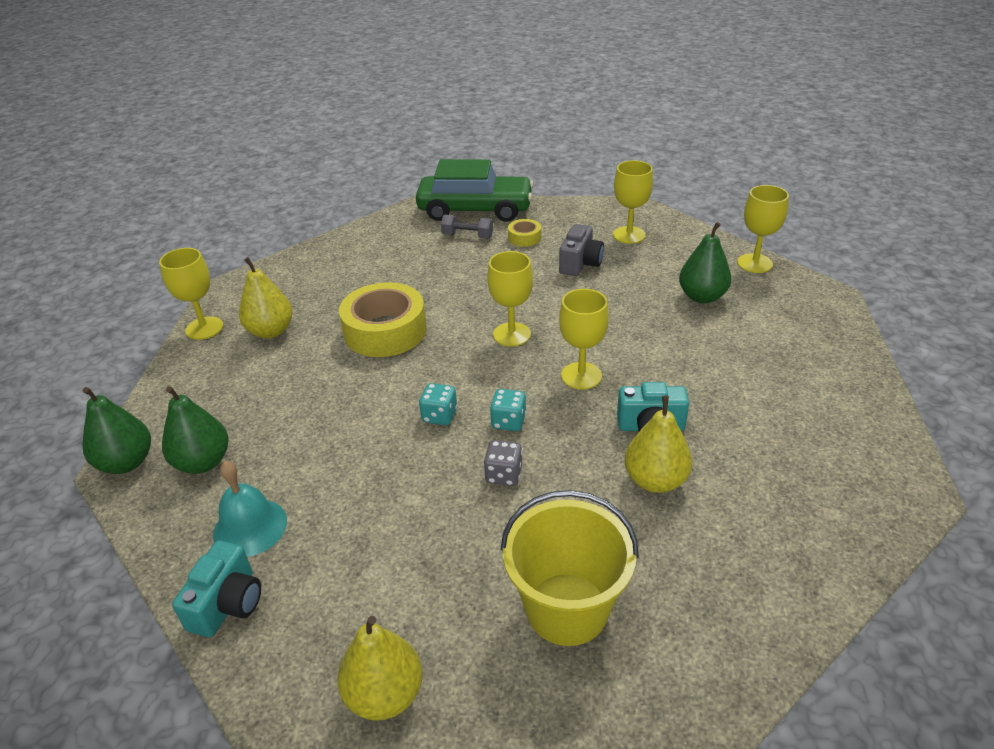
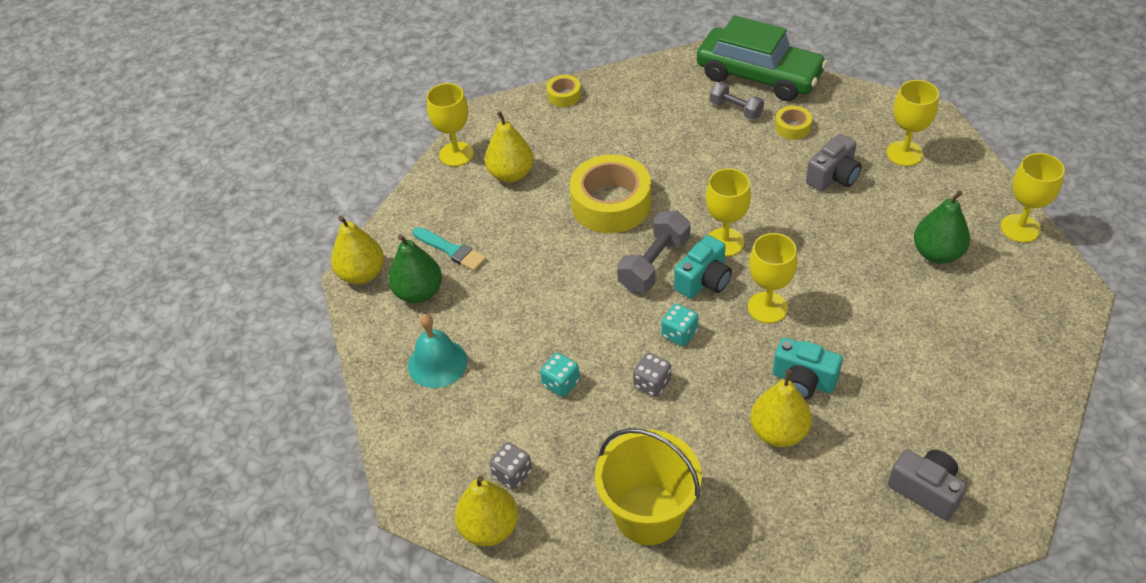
camera: 25 degrees right, 10 degrees up
(126, 462) = (362, 274): green pear -> yellow pear
(227, 604) = (404, 421): turquoise camera -> turquoise camera (704, 280)
(228, 412) = (451, 250): none -> turquoise brush
(300, 259) = (564, 95): none -> yellow tape
(388, 619) = (512, 474): none -> grey dice
(439, 416) = (623, 309): turquoise dice -> turquoise dice (561, 383)
(452, 369) = (654, 264): none -> grey dumbbell
(824, 488) = (926, 490): none -> grey camera

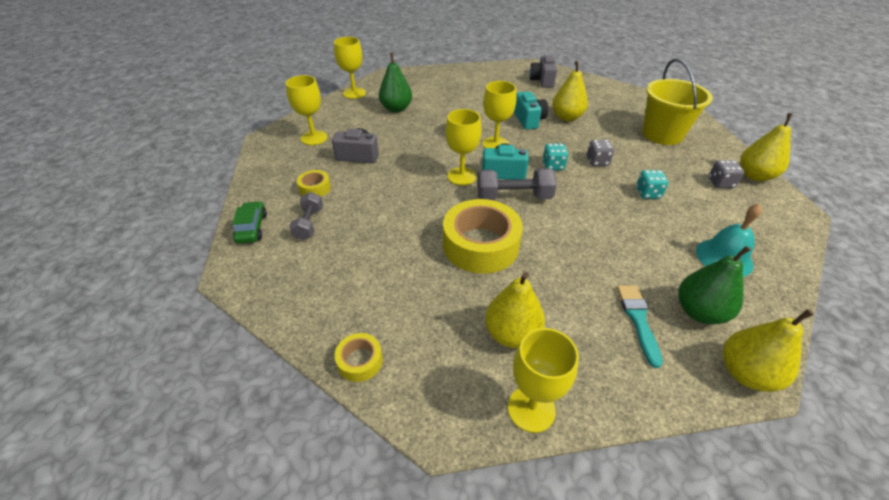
camera: 130 degrees left, 5 degrees down
(759, 76) = (252, 228): green car -> green car, size x0.45

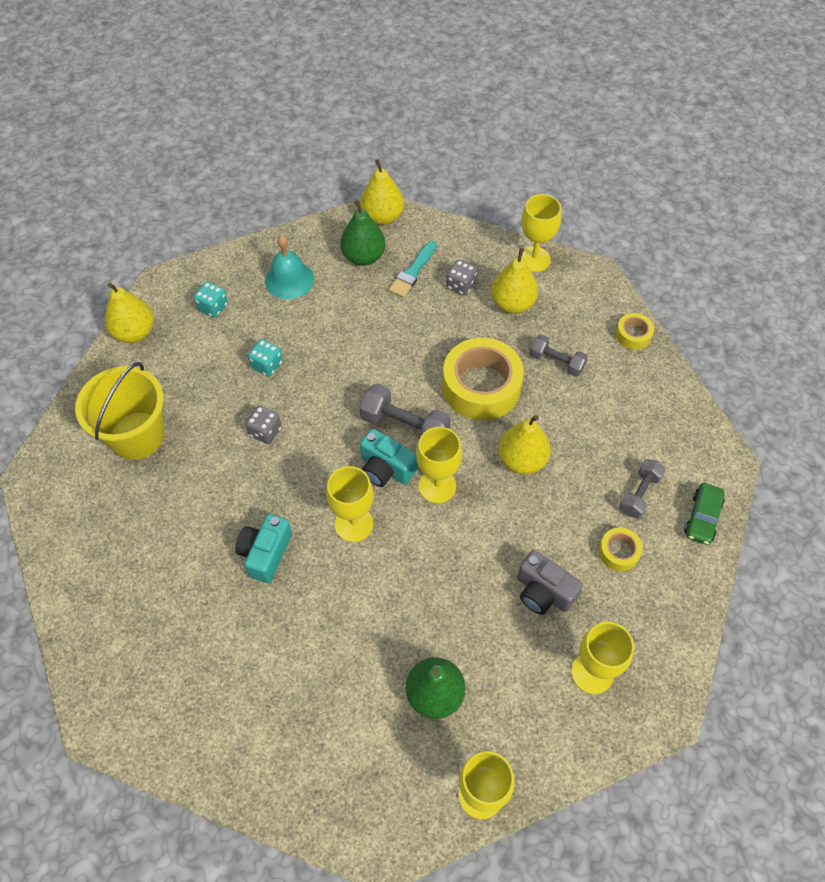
camera: 150 degrees left, 15 degrees up
(428, 293) = (556, 362): none -> grey dumbbell
(542, 81) = (141, 654): grey camera -> none
(553, 166) = (320, 450): turquoise dice -> turquoise dice (213, 307)
(567, 117) = (210, 532): yellow pear -> yellow pear (522, 460)
(720, 183) = (181, 341): grey dice -> grey dice (461, 285)

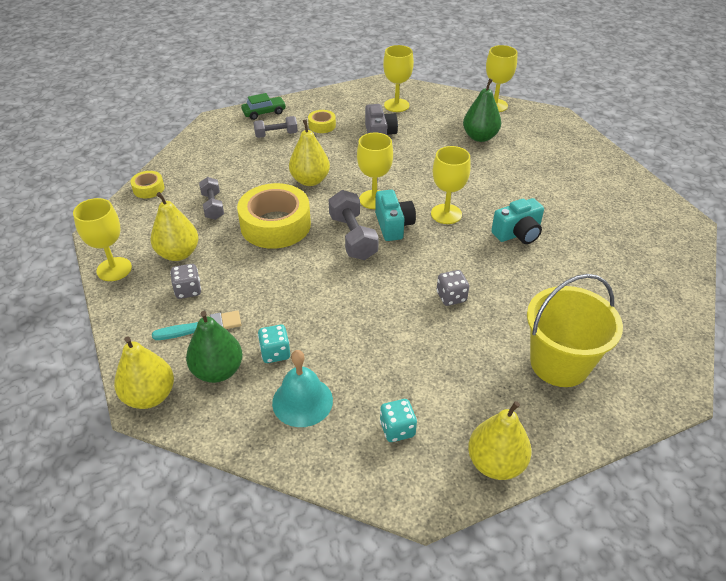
camera: 135 degrees left, 15 degrees down
(267, 365) = (402, 341): turquoise dice -> turquoise dice (275, 353)

